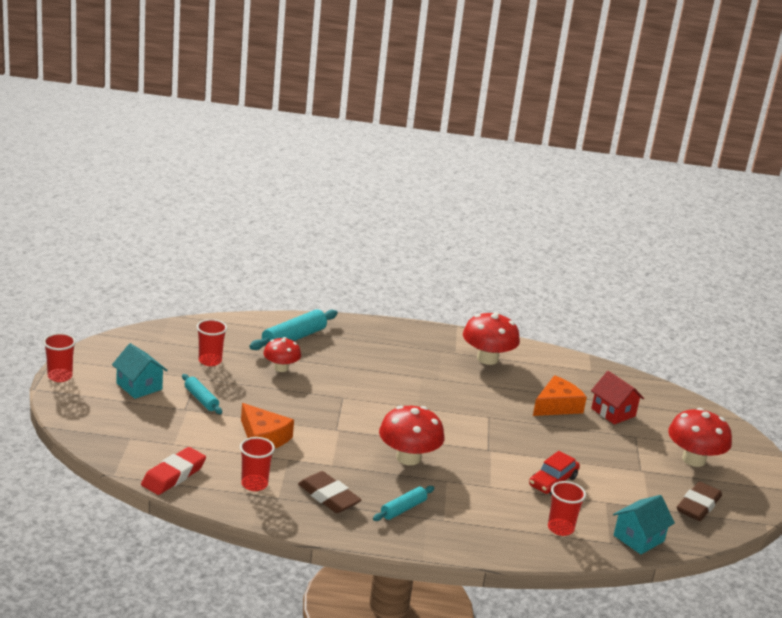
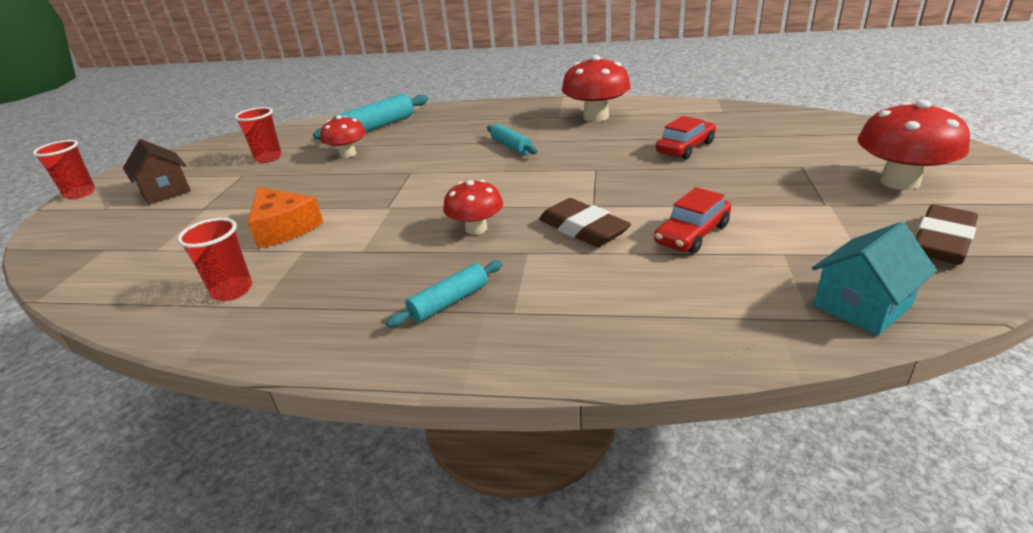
camera: 10 degrees right, 5 degrees up
(139, 386) = (165, 191): turquoise house -> brown house
(173, 475) = (121, 291): red eraser -> none
(201, 399) = (231, 195): turquoise rolling pin -> turquoise rolling pin (511, 146)
(328, 497) = (336, 296): brown eraser -> brown eraser (583, 229)
(408, 458) = (476, 229): red mushroom -> red mushroom, size x0.63
(557, 406) = (685, 148): orange cheese -> red car
(560, 528) = (715, 304): red cup -> none
(613, 412) = (762, 145): red house -> none

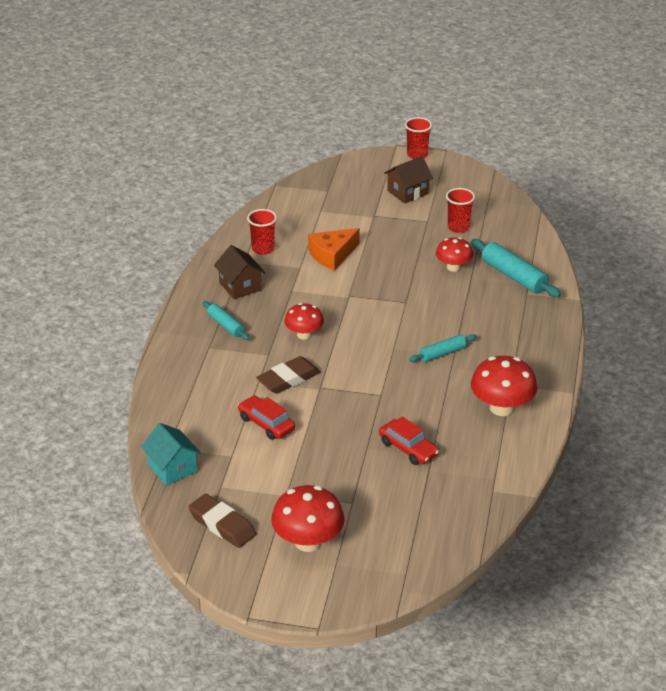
camera: 90 degrees right, 5 degrees up
(335, 301) = (240, 286): none -> brown house

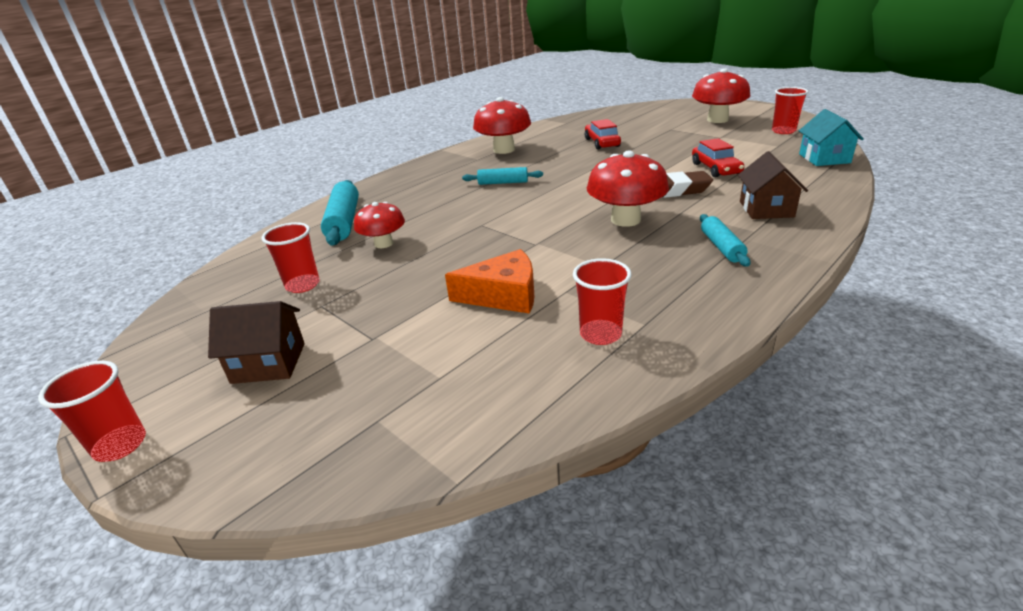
camera: 145 degrees left, 5 degrees down
(222, 525) = (783, 131): brown eraser -> red cup
(240, 286) = (674, 288): brown house -> brown house (766, 209)
(304, 334) = (625, 220): red mushroom -> red mushroom, size x1.59

